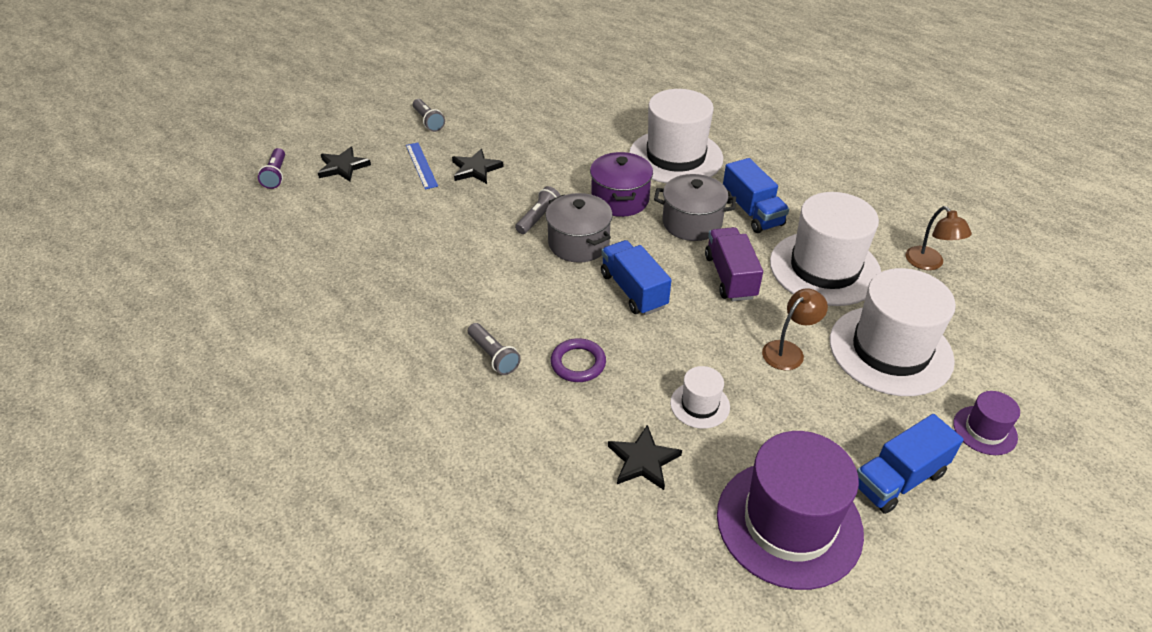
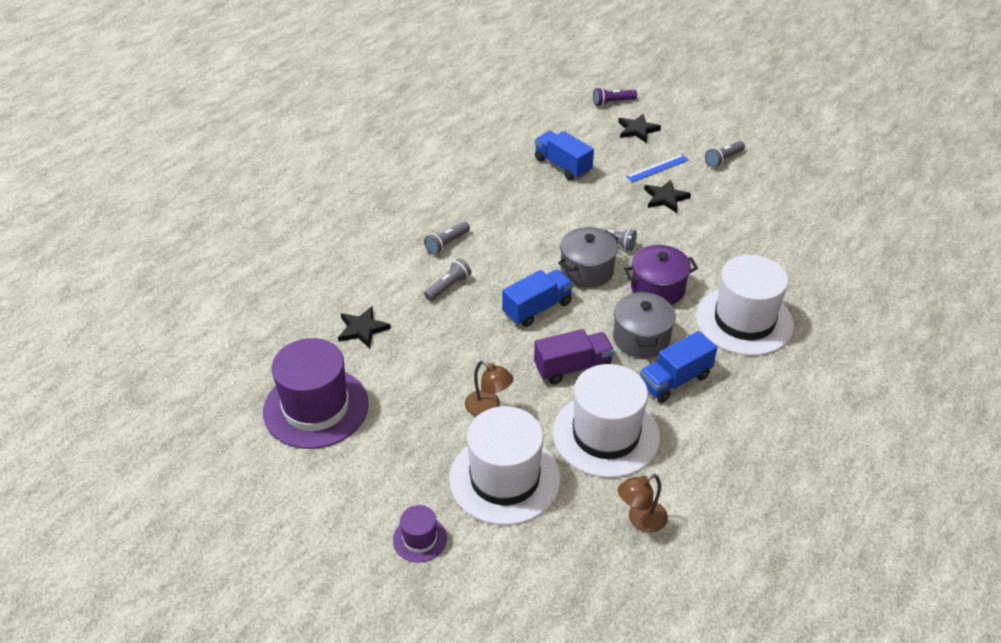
camera: 80 degrees right, 0 degrees up
(578, 363) = (448, 286): purple ring -> grey flashlight
(700, 405) = (418, 355): white hat -> none
(898, 479) = (361, 474): blue truck -> blue truck (562, 166)

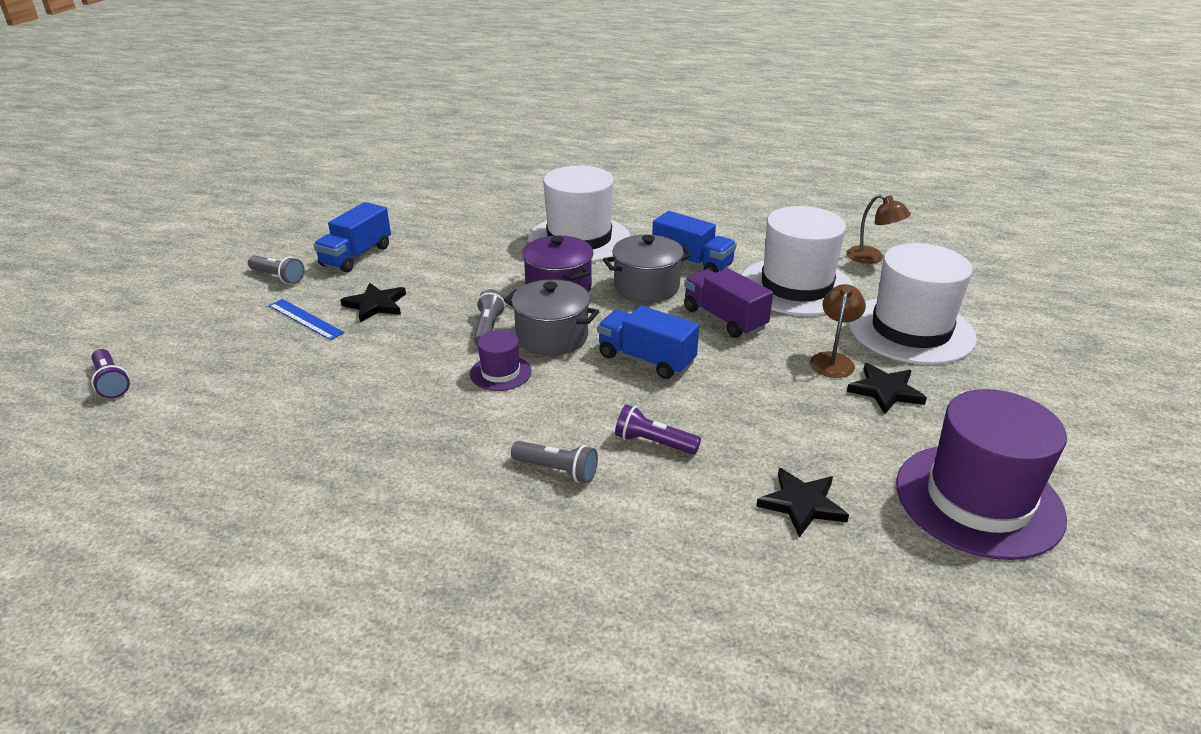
camera: 110 degrees left, 10 degrees down
(420, 539) = (1038, 363): purple hat -> purple hat (500, 373)
(448, 286) = (653, 443): grey flashlight -> purple flashlight
(562, 166) = (310, 398): blue truck -> blue truck (356, 256)
(637, 130) = (202, 348): black star -> black star (885, 391)

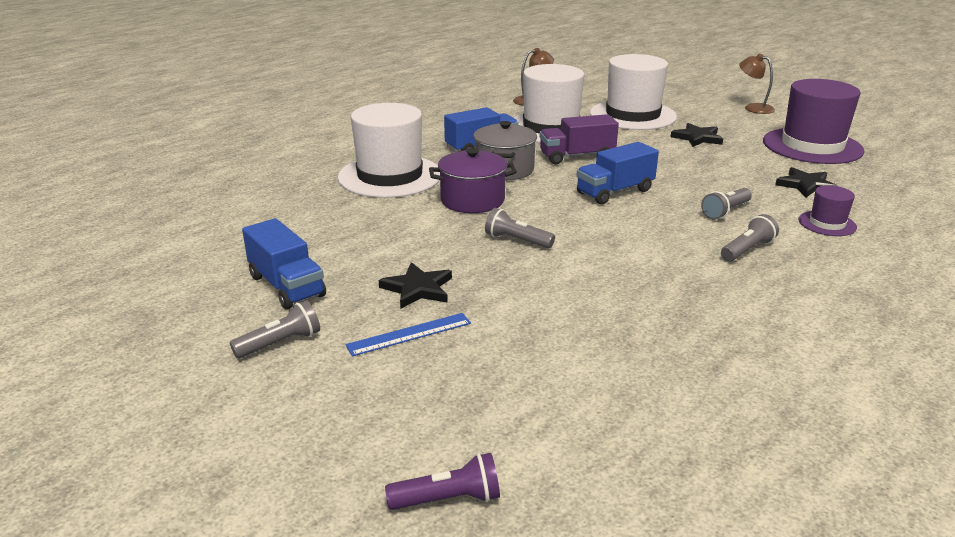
camera: 65 degrees left, 5 degrees down
(500, 373) = (597, 248): purple hat -> purple hat (827, 223)
(552, 337) = (554, 218): grey pot -> none
(653, 443) = (725, 211): purple flashlight -> grey flashlight
(833, 360) = (654, 141): brown lamp -> brown lamp (753, 108)

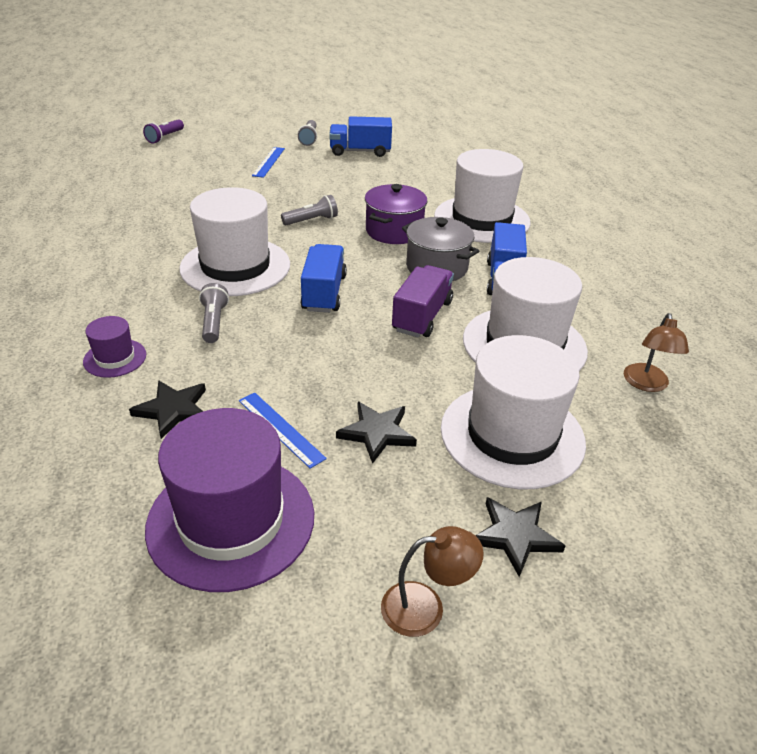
camera: 125 degrees right, 10 degrees up
(418, 289) = (305, 176): black star -> black star (515, 536)
(653, 238) = (235, 266): none -> white hat
(747, 250) = (159, 291): grey flashlight -> none
(748, 157) = (280, 429): none -> blue ruler

